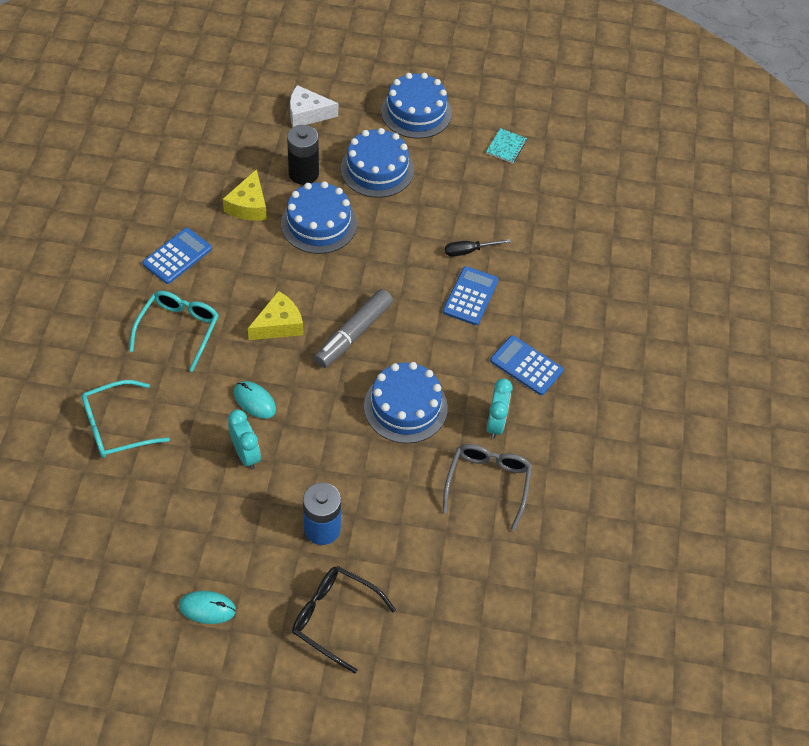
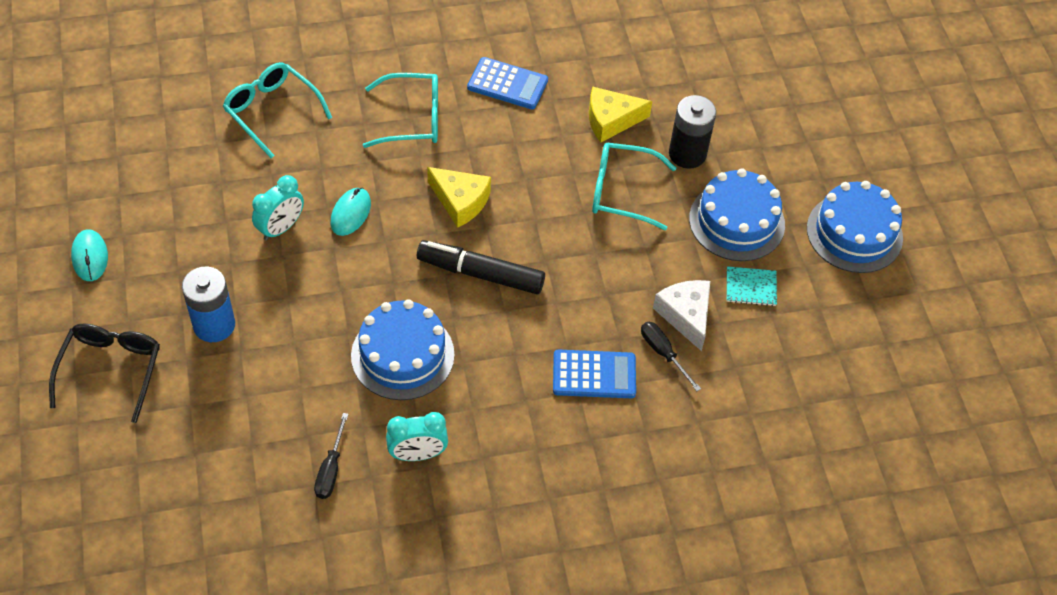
camera: 70 degrees right, 0 degrees up
(307, 114) = (780, 128): white cheese -> white cheese (685, 315)
(319, 223) = (621, 191): blue cake -> turquoise glasses
(353, 334) = (481, 274): grey marker -> black marker
(488, 483) = (331, 469): grey glasses -> black screwdriver
(506, 147) = (859, 346): turquoise notebook -> turquoise notebook (751, 287)
(526, 366) = (517, 464): blue calculator -> none

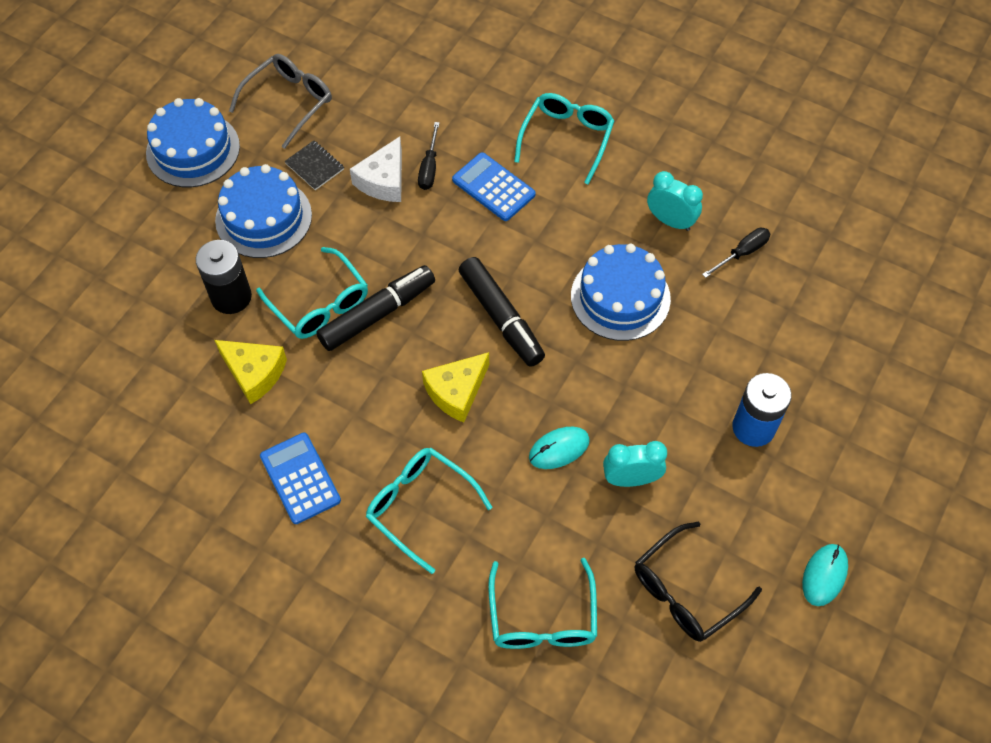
camera: 135 degrees left, 5 degrees up
(111, 369) = (866, 448): black glasses -> black glasses (686, 591)
(460, 201) = (456, 391): yellow cheese -> yellow cheese turned 120 degrees counterclockwise
(573, 213) = (377, 314): none -> black marker
(579, 469) = (567, 138): none -> turquoise glasses
(751, 287) = (314, 166): turquoise notebook -> black notebook
(838, 326) = (289, 102): none -> grey glasses

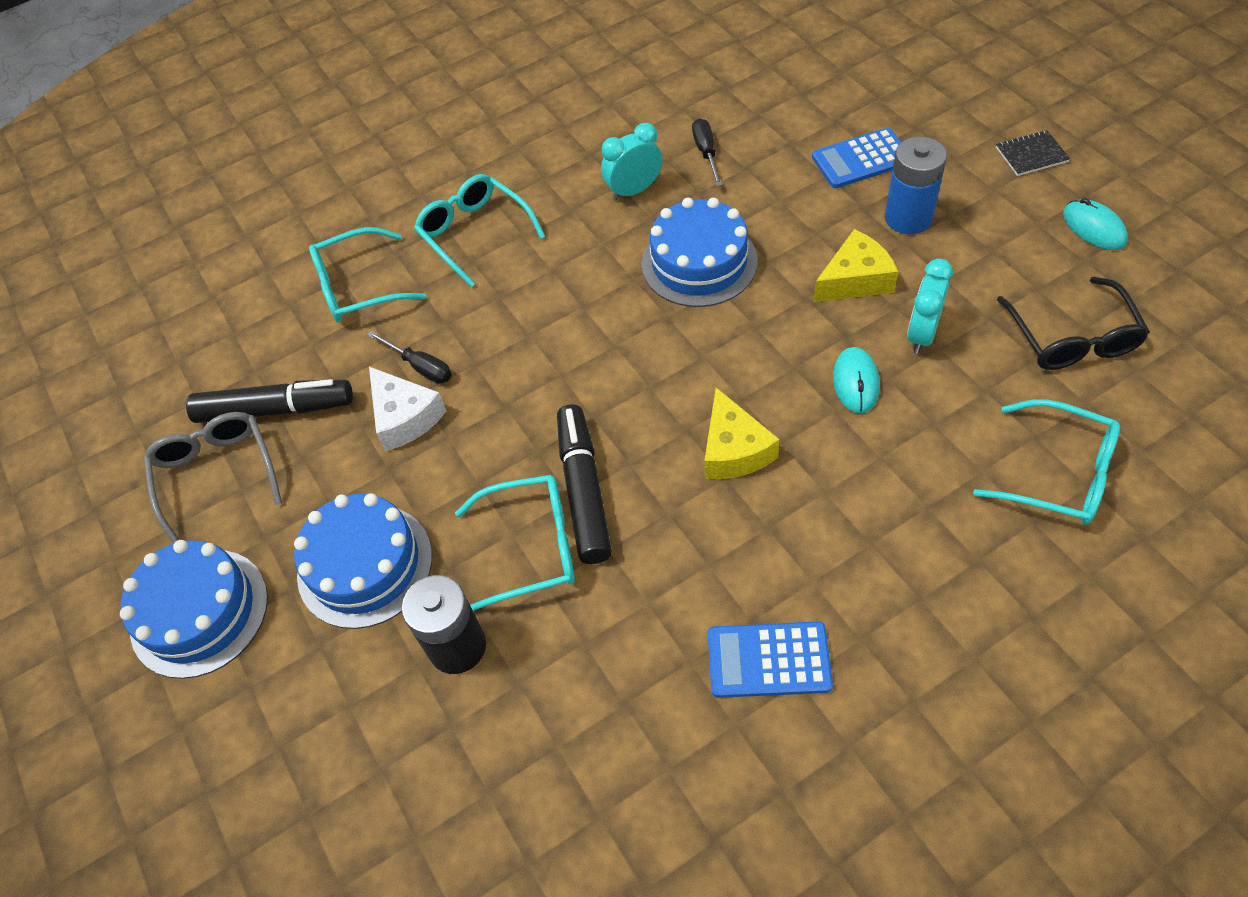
camera: 55 degrees left, 5 degrees down
(254, 373) = (587, 659): yellow cheese -> yellow cheese (855, 279)
(314, 166) = (331, 481): black notebook -> black notebook (1031, 155)
(419, 506) = (867, 542): turquoise glasses -> turquoise glasses (357, 287)
(493, 187) = (489, 318): blue calculator -> blue calculator (861, 159)
(501, 317) = (662, 373): black marker -> black marker (275, 409)

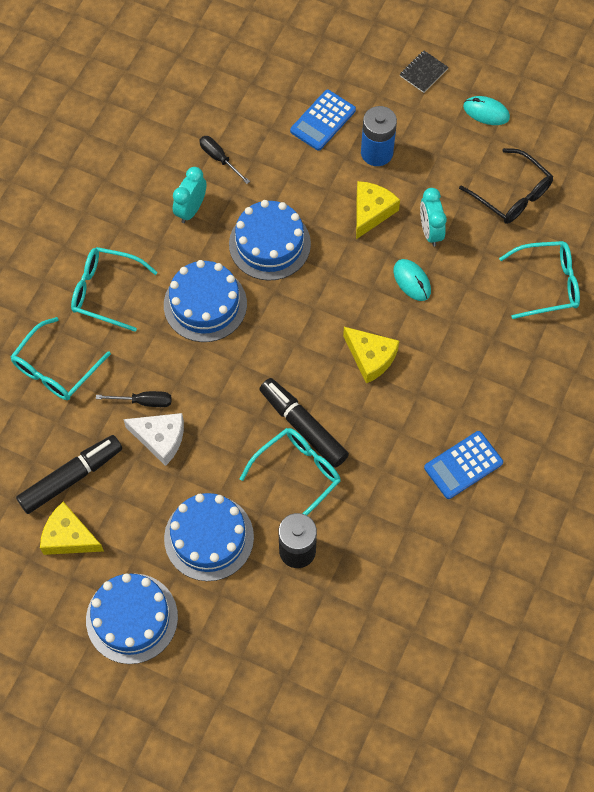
camera: 40 degrees left, 10 degrees up
(217, 474) = (69, 537): grey glasses -> yellow cheese
(573, 294) = (205, 304): none -> blue cake

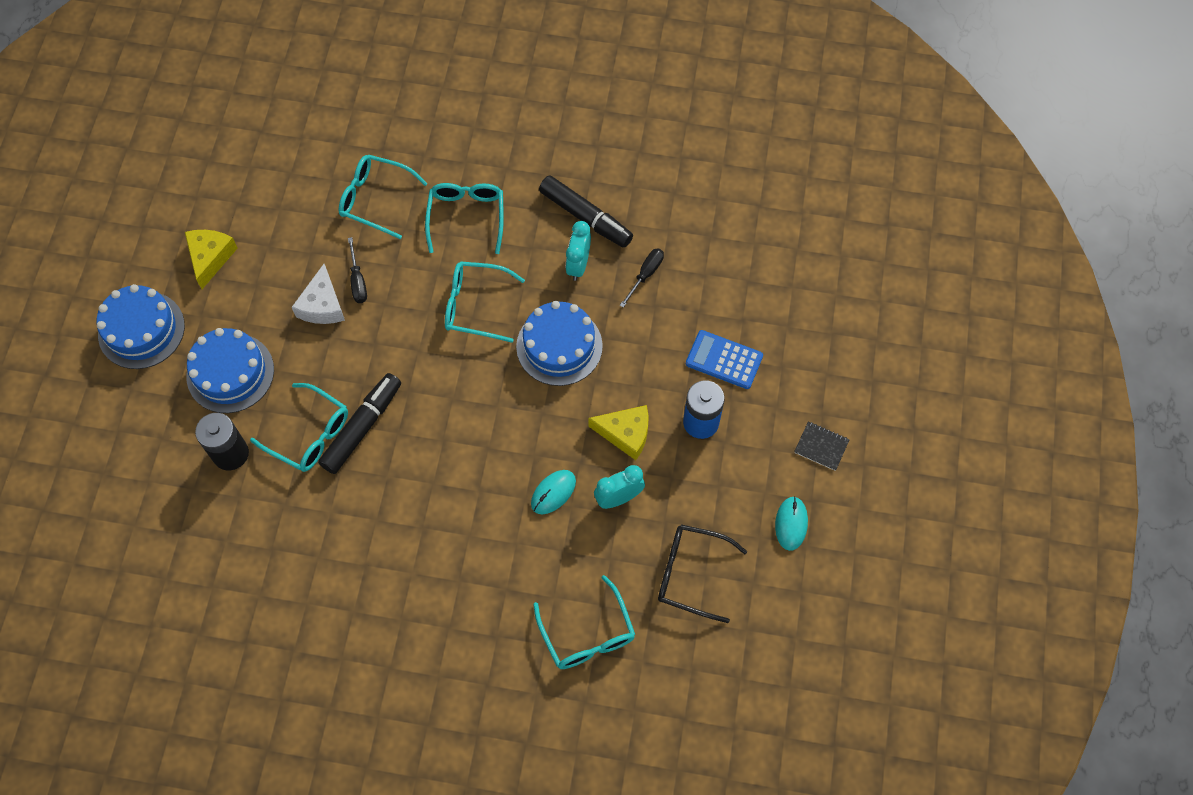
camera: 75 degrees right, 0 degrees up
(71, 477) = (268, 243): black marker -> black marker (585, 217)
(191, 209) = (578, 265): turquoise clock -> turquoise clock turned 90 degrees counterclockwise
(205, 304) = (475, 305): blue cake -> turquoise glasses
(370, 357) = (453, 472): yellow cheese -> none
(463, 465) = (351, 589): blue calculator -> none
(512, 195) = (690, 574): black glasses -> black glasses turned 75 degrees clockwise

